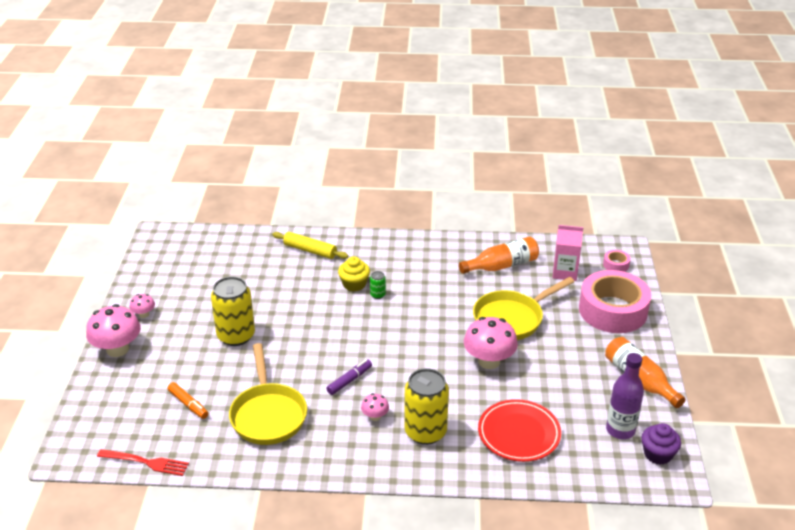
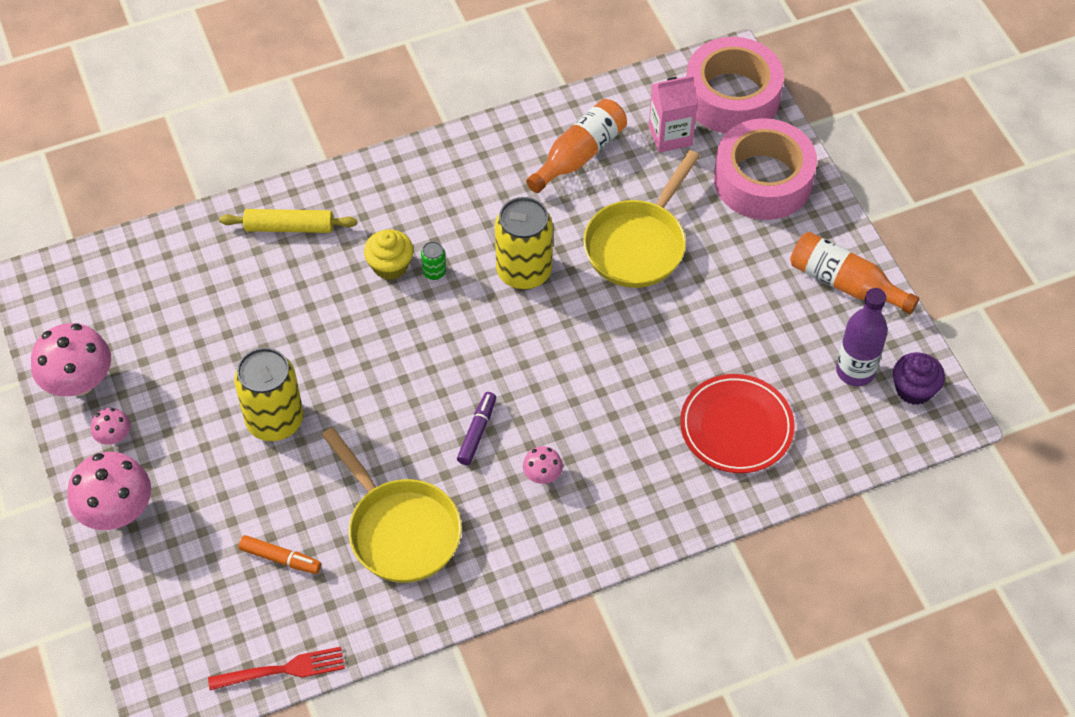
camera: 25 degrees left, 20 degrees up
(425, 432) = (619, 472): yellow can -> yellow can (524, 271)
(489, 361) = (643, 328): pink mushroom -> pink mushroom (79, 382)
(616, 265) = (732, 97): pink tape -> pink tape, size x2.48

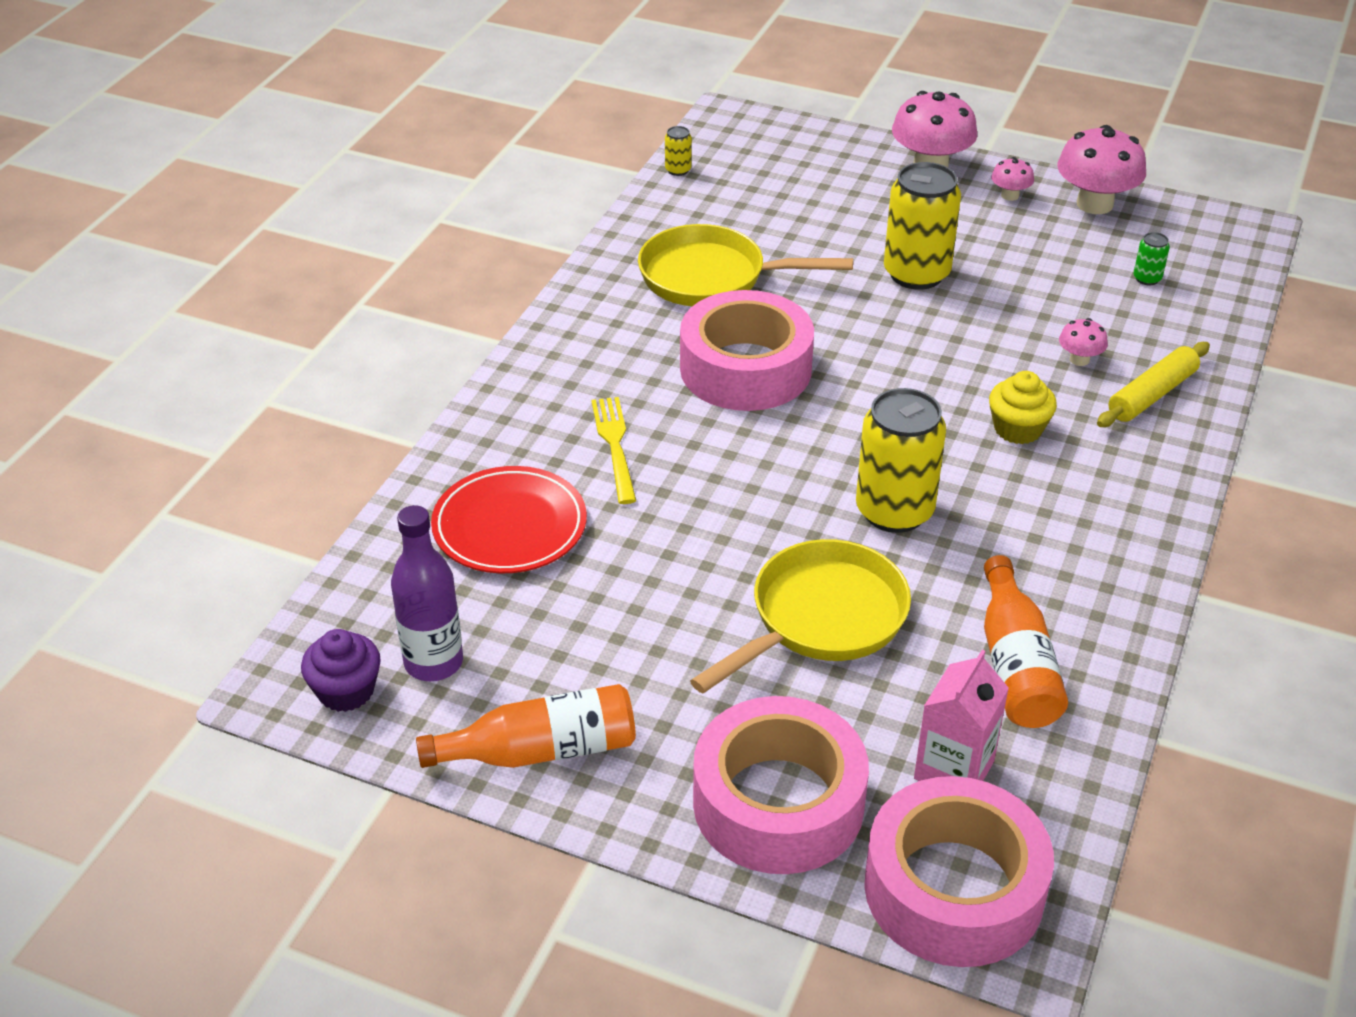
camera: 135 degrees right, 15 degrees down
(280, 558) = (774, 213): orange marker -> none
(282, 670) = (678, 170): red fork -> yellow can
(434, 272) = (972, 451): green can -> green can (1147, 278)
(477, 432) = (745, 369): purple marker -> pink tape
(542, 475) = (646, 378): pink mushroom -> pink mushroom (1079, 359)
(619, 437) = (614, 446): none -> yellow fork
(638, 244) = (821, 619): yellow pan -> yellow pan turned 60 degrees clockwise

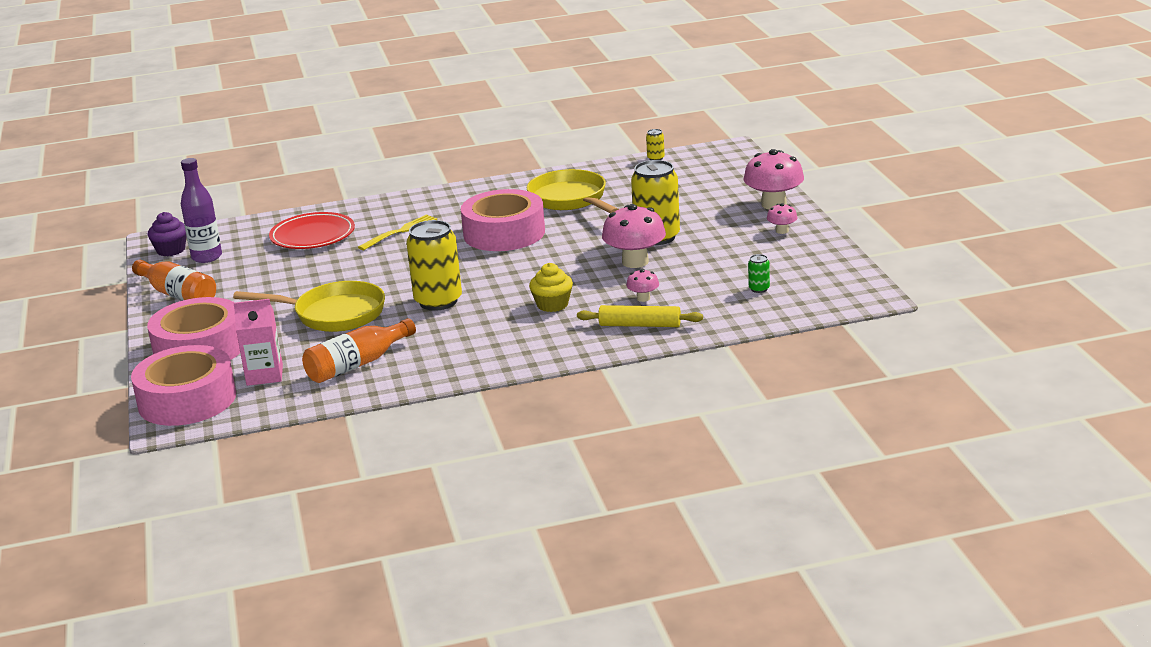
camera: 55 degrees right, 15 degrees down
(1094, 204) = (816, 252): pink mushroom -> pink mushroom (635, 262)

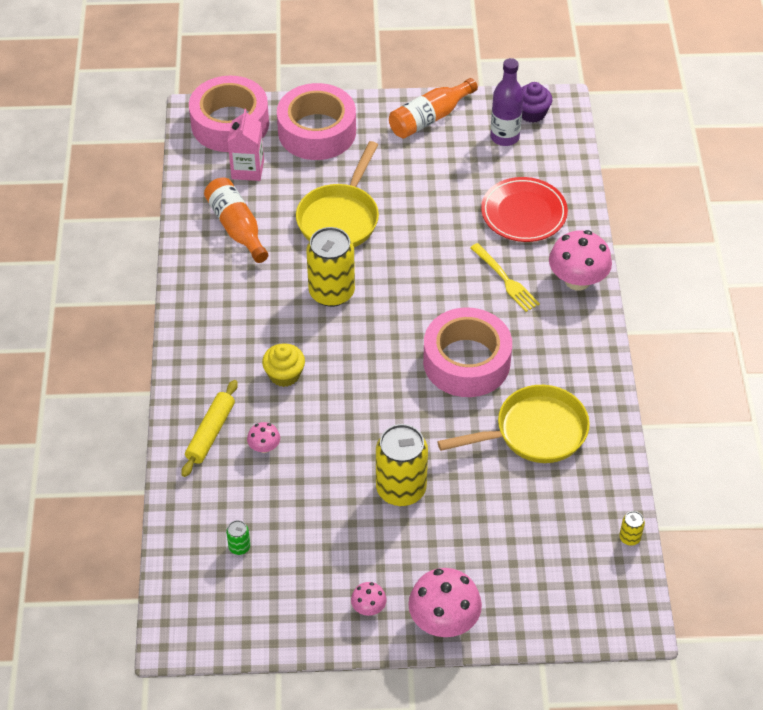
camera: 100 degrees right, 25 degrees up
(635, 262) = (349, 457): pink mushroom -> pink mushroom (577, 280)

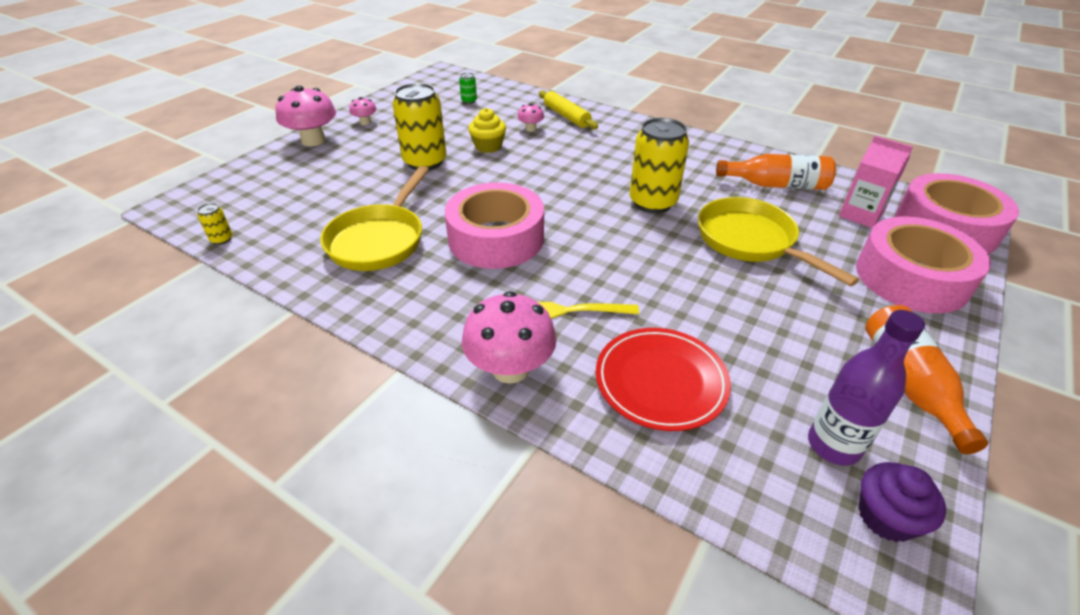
camera: 125 degrees right, 10 degrees down
(284, 375) = (585, 154): yellow cupcake -> yellow cupcake (488, 146)

